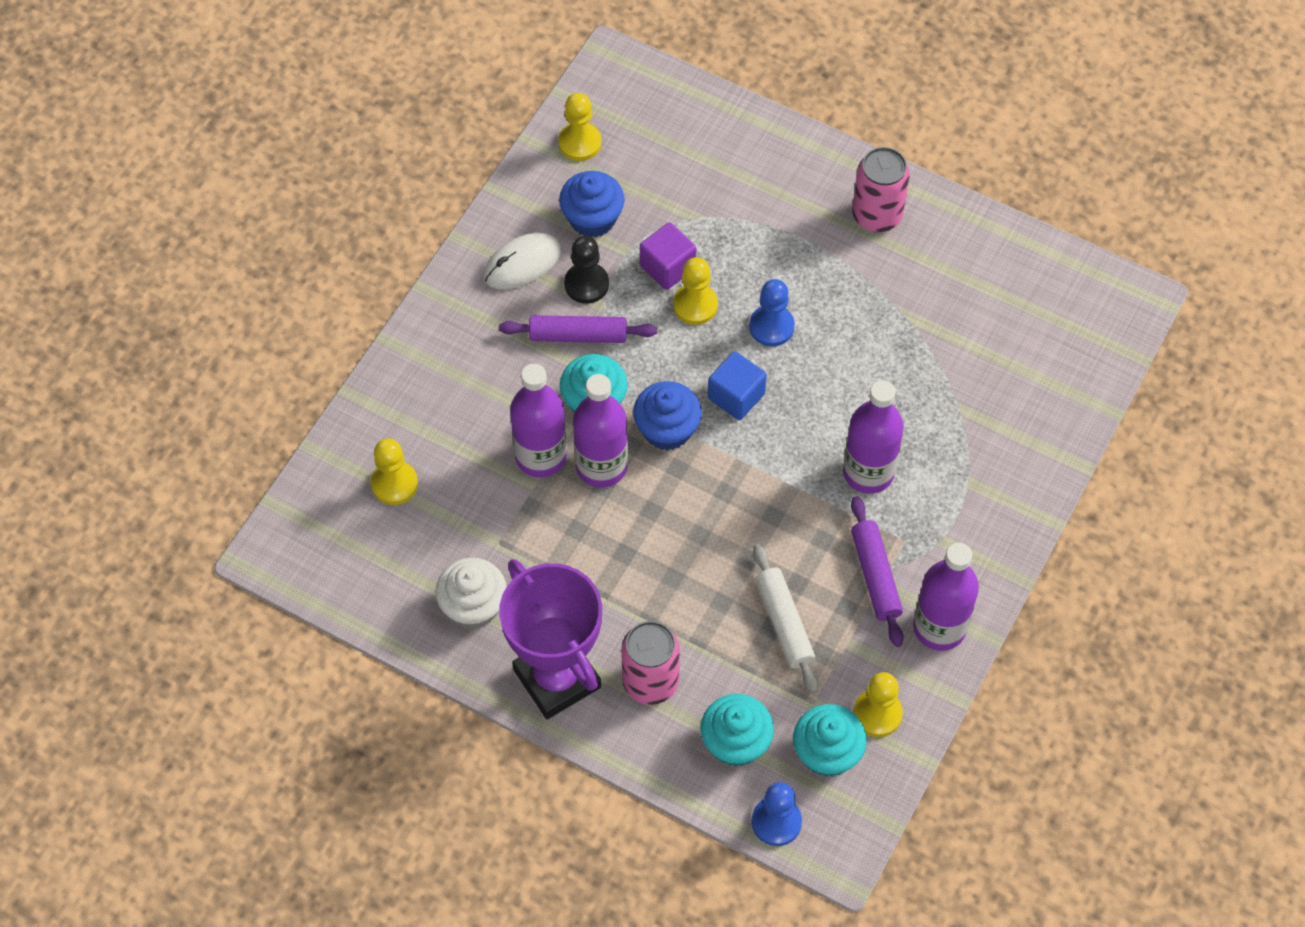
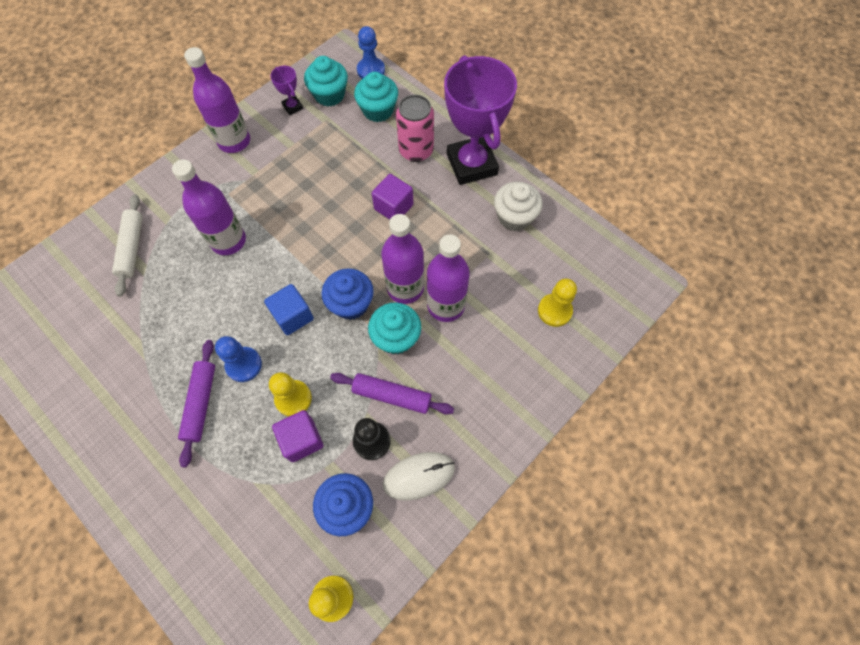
camera: 165 degrees left, 5 degrees up
(655, 578) = (393, 207): none -> purple cube
(784, 623) = (324, 164): white rolling pin -> white rolling pin (132, 248)
(875, 576) = (257, 177): purple rolling pin -> purple rolling pin (201, 403)
(877, 215) = (115, 444): pink can -> none
(877, 714) = (292, 107): yellow pawn -> purple trophy

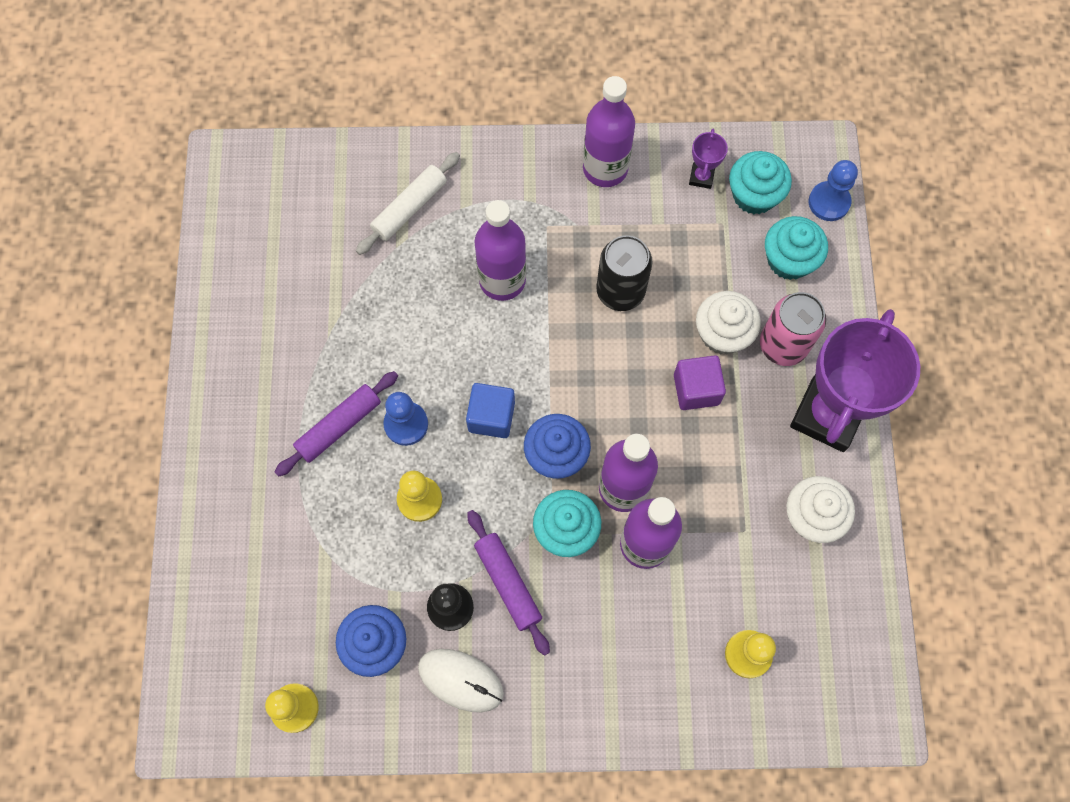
camera: 45 degrees right, 5 degrees up
(302, 439) = (392, 545): purple cube -> none
(303, 193) = (620, 291): none -> black can
(380, 170) = (722, 333): none -> white cupcake

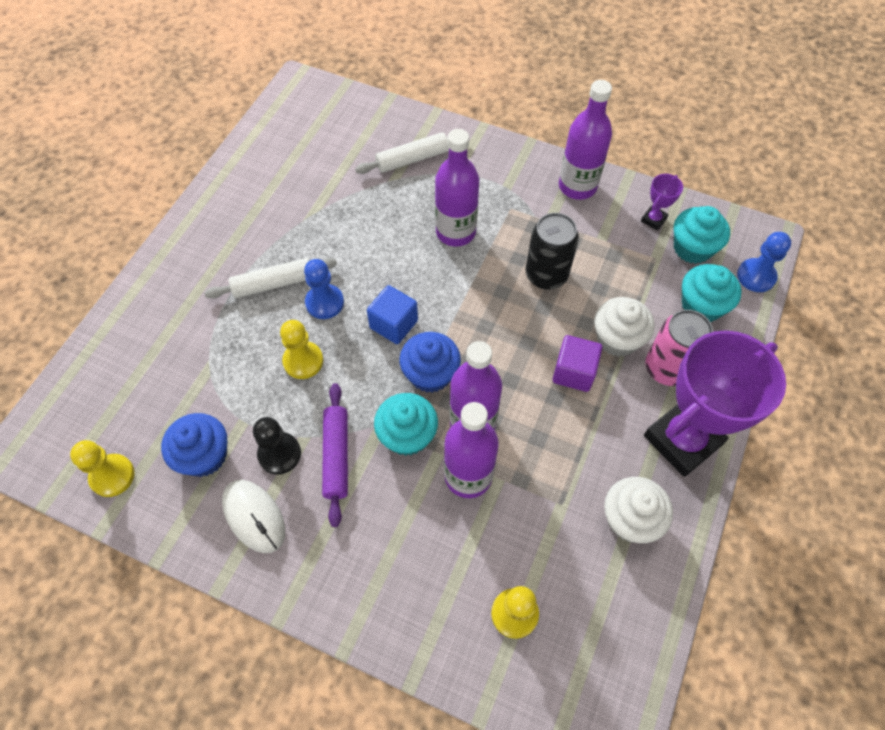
camera: 25 degrees right, 10 degrees down
(339, 426) = (274, 284): purple rolling pin -> white rolling pin

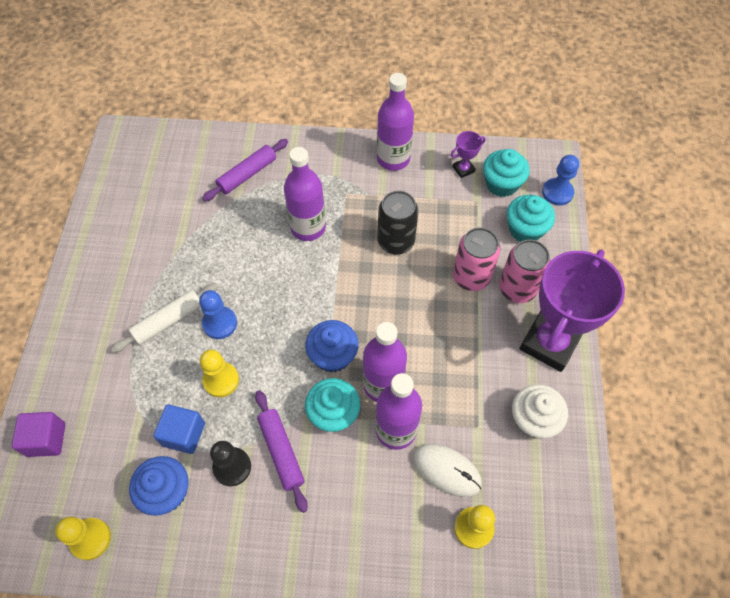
camera: 20 degrees left, 0 degrees up
(254, 516) = (231, 528): white mouse -> white mouse (447, 470)
(394, 324) = (286, 323): blue cube -> blue cube (184, 434)
(412, 159) = (247, 174): white rolling pin -> purple rolling pin
(574, 372) = (447, 316): purple cube -> purple cube (46, 439)
(617, 339) = (471, 277): white cupcake -> pink can
(653, 220) = (463, 169): purple trophy -> purple trophy turned 45 degrees clockwise

